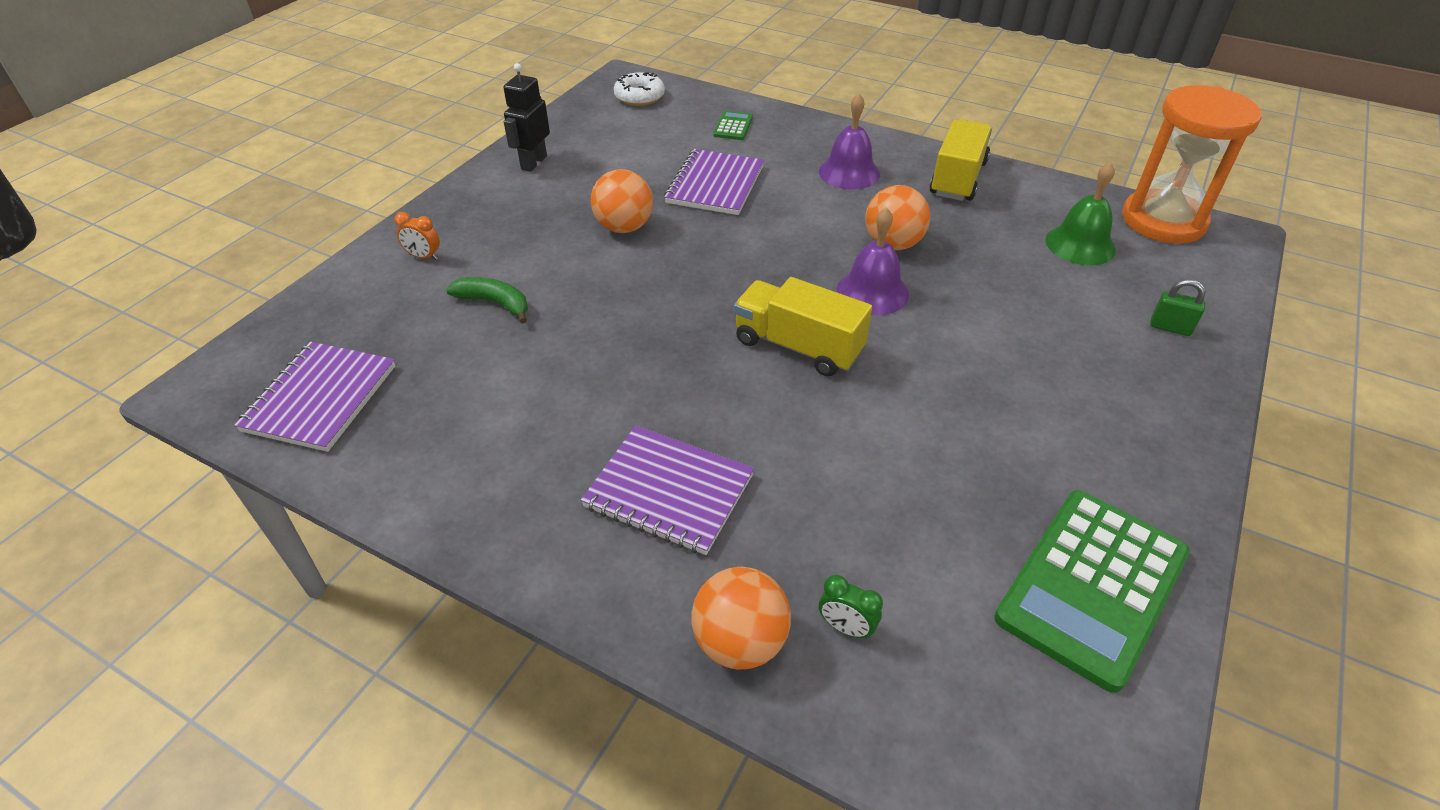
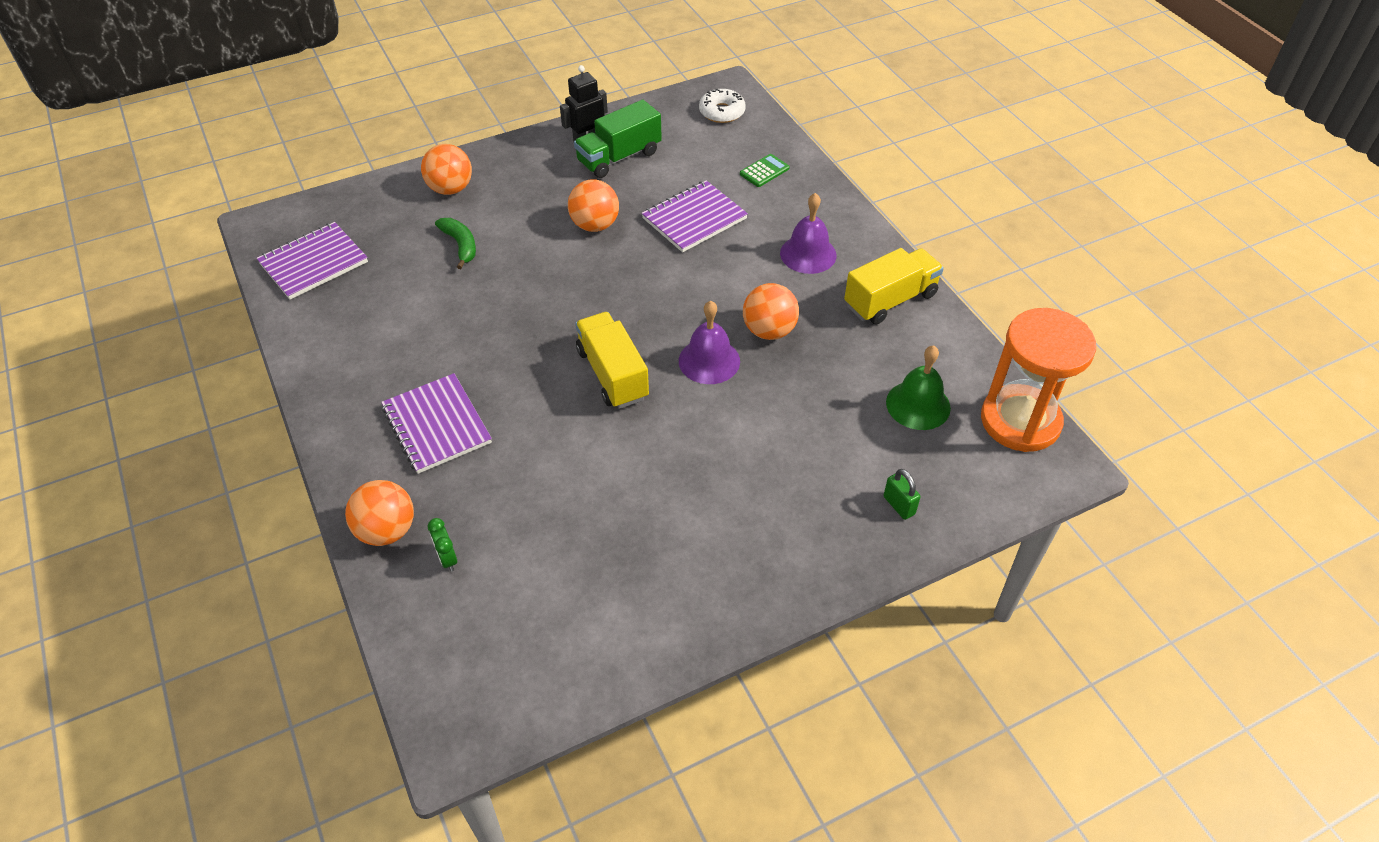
camera: 35 degrees right, 5 degrees up
(423, 257) = (450, 189): orange clock -> orange ball
(582, 164) = (619, 157): none -> green truck
(1092, 586) = (611, 627): green calculator -> none

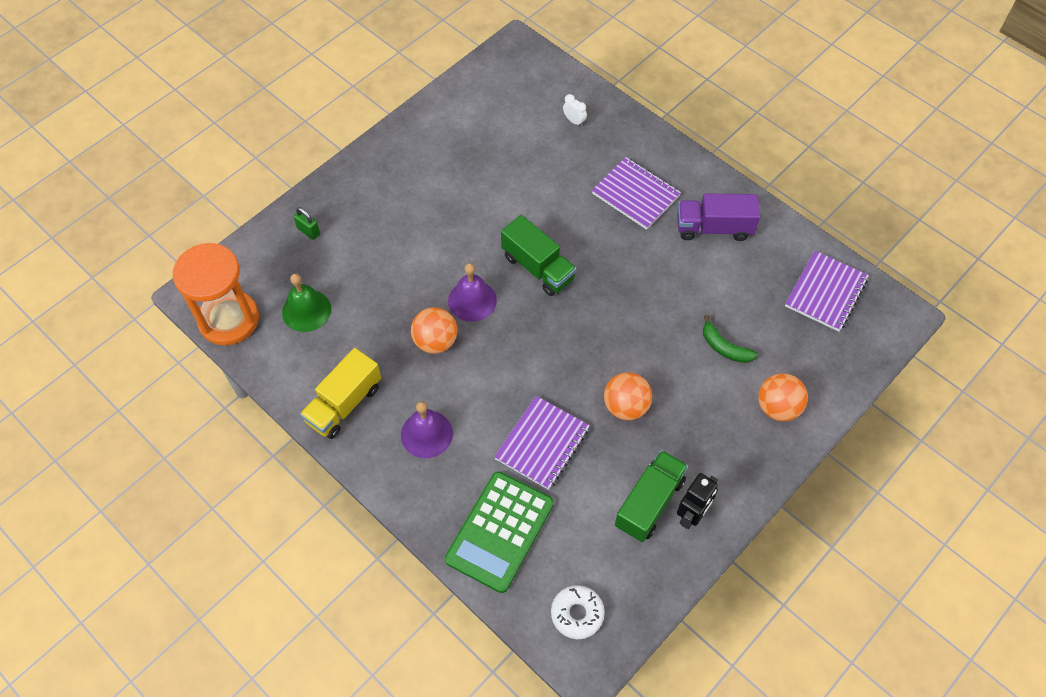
camera: 160 degrees right, 10 degrees up
(374, 358) = (714, 228): none -> purple truck
(387, 530) = (620, 125): orange ball -> none
(447, 559) = (574, 121): green clock -> white clock
(612, 374) = (538, 267): yellow truck -> green truck
(764, 171) = (500, 532): green calculator -> green calculator, size x2.34

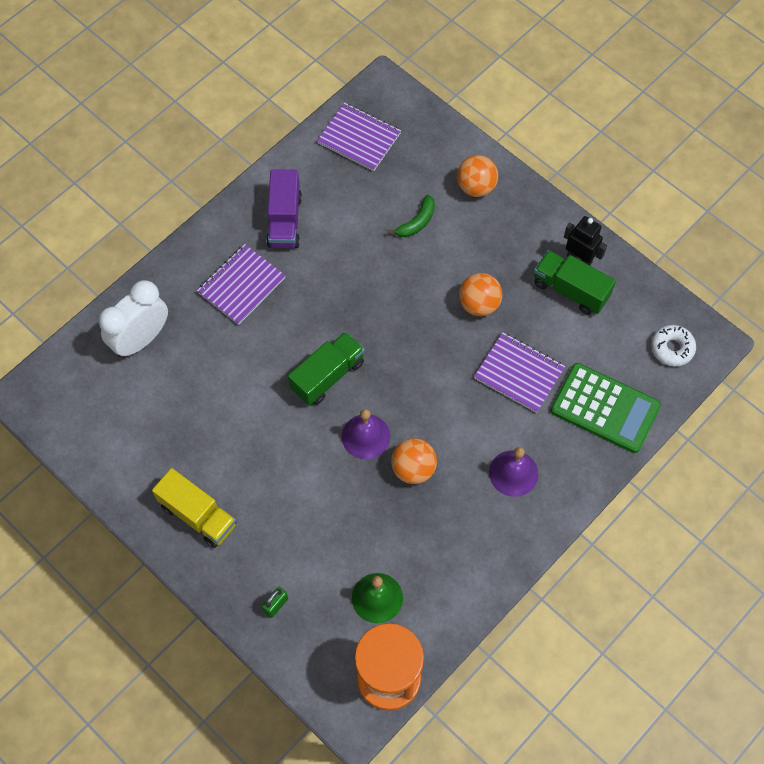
camera: 90 degrees left, 5 degrees up
(344, 404) = (484, 551): yellow truck -> yellow truck (198, 515)
(574, 121) = (141, 339): white clock -> white clock, size x2.50

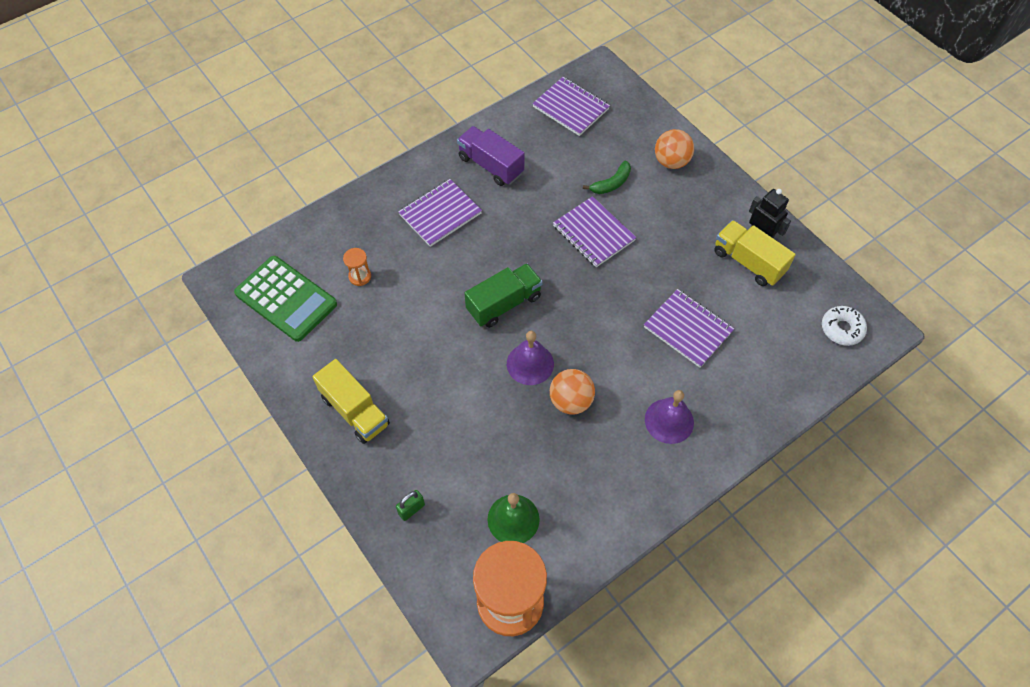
camera: 10 degrees right, 5 degrees down
(141, 339) = (338, 246): white clock -> none
(171, 369) = (360, 276): none -> orange hourglass
(285, 220) = (491, 165): purple truck -> purple truck turned 120 degrees clockwise
(407, 282) = (593, 233): none -> purple notebook
(479, 304) = (658, 262): orange ball -> none
(570, 290) = (748, 262): green truck -> yellow truck
(605, 408) = (768, 374): green calculator -> green calculator (286, 299)

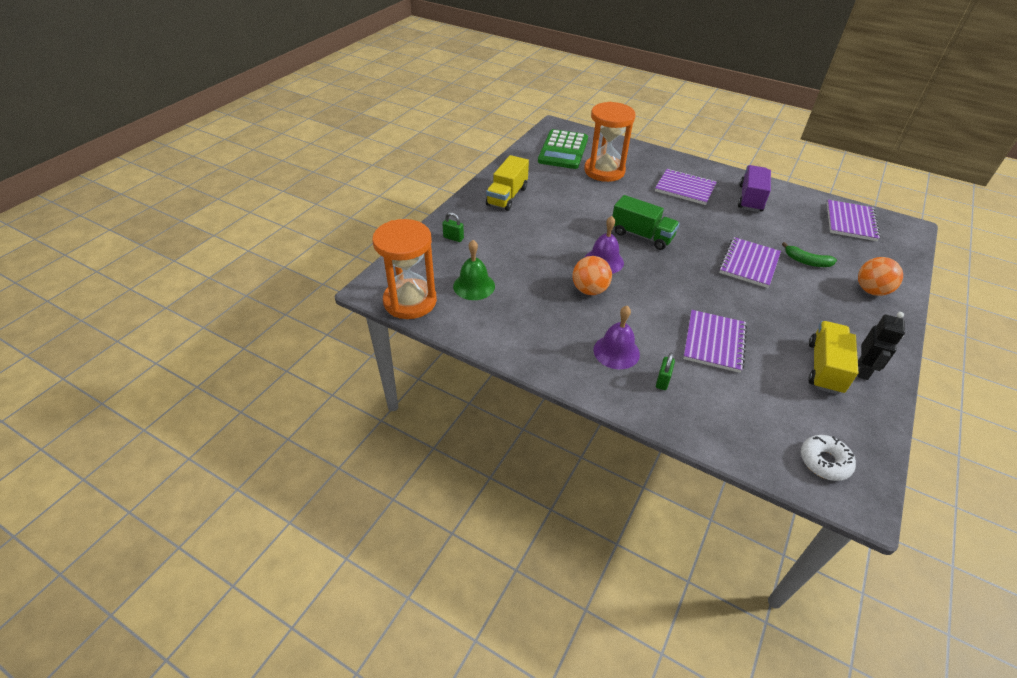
camera: 65 degrees right, 15 degrees down
(360, 276) = (604, 171): orange hourglass -> orange hourglass, size x2.44
(719, 400) = (662, 381): none -> green padlock

